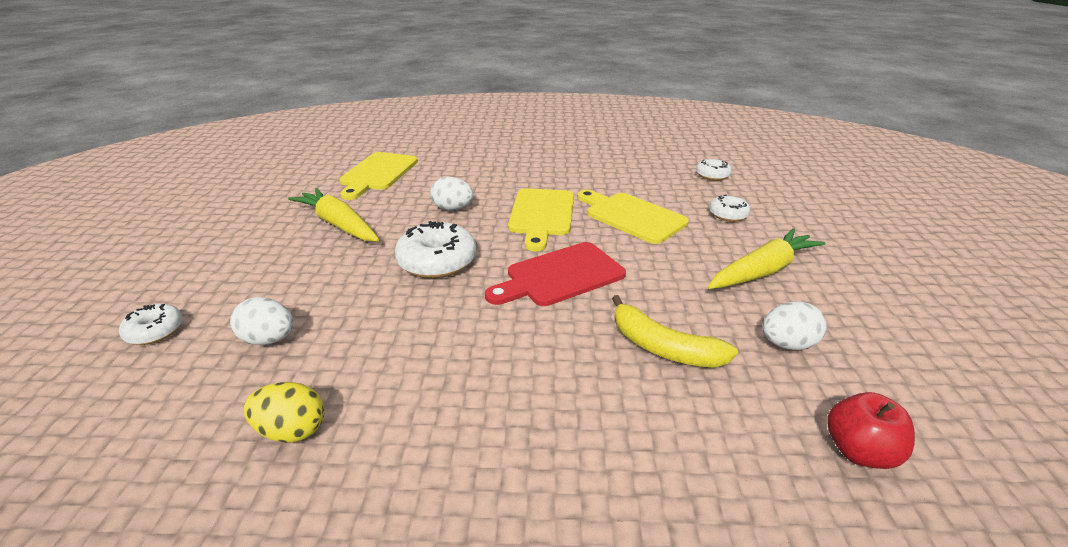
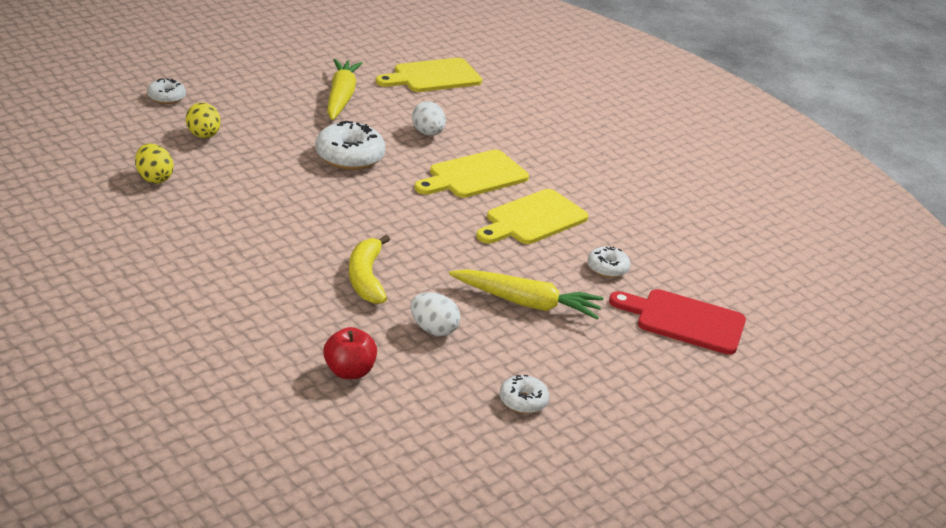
camera: 45 degrees right, 0 degrees up
(269, 339) = (203, 136): white egg -> yellow egg
(560, 276) = (397, 213): red cutting board -> red cutting board (684, 321)
(631, 216) = (533, 219): yellow cutting board -> yellow cutting board turned 135 degrees counterclockwise
(712, 175) = (684, 243): white donut -> white donut (523, 401)

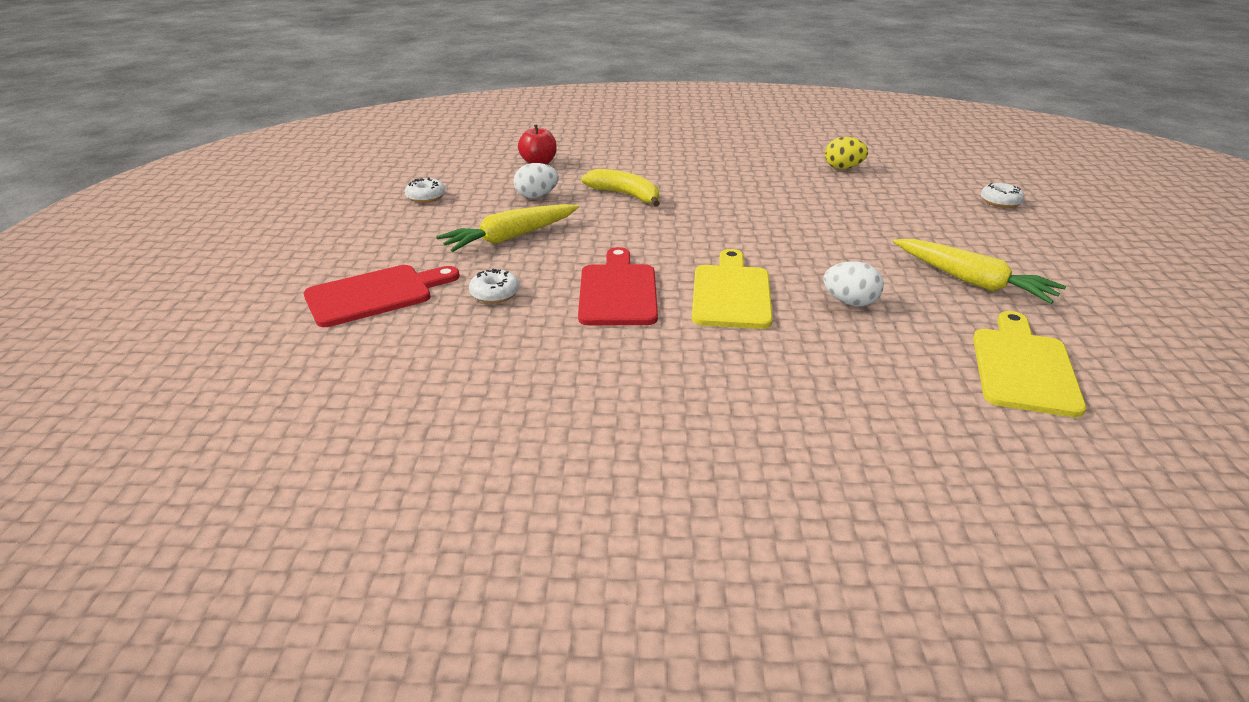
camera: 135 degrees right, 0 degrees up
(203, 136) = (909, 198): yellow egg -> none
(349, 157) = (824, 245): white donut -> none
(533, 219) = (618, 291): yellow cutting board -> red cutting board

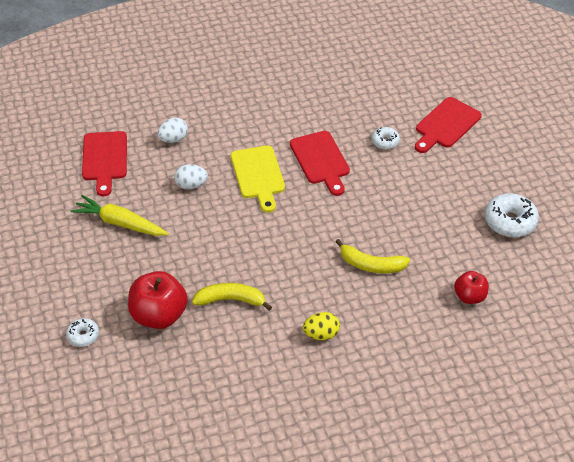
camera: 160 degrees right, 15 degrees up
(426, 197) = (510, 221): white donut -> white donut, size x1.77
(510, 237) = (414, 192): yellow carrot -> none
(536, 196) = (434, 245): white egg -> white egg (173, 139)
(811, 198) = (230, 300): none -> yellow banana
(843, 168) = (211, 363): yellow egg -> yellow egg (321, 334)
(904, 201) = (159, 315): none -> red apple
(1023, 367) = (105, 159): yellow cutting board -> red cutting board

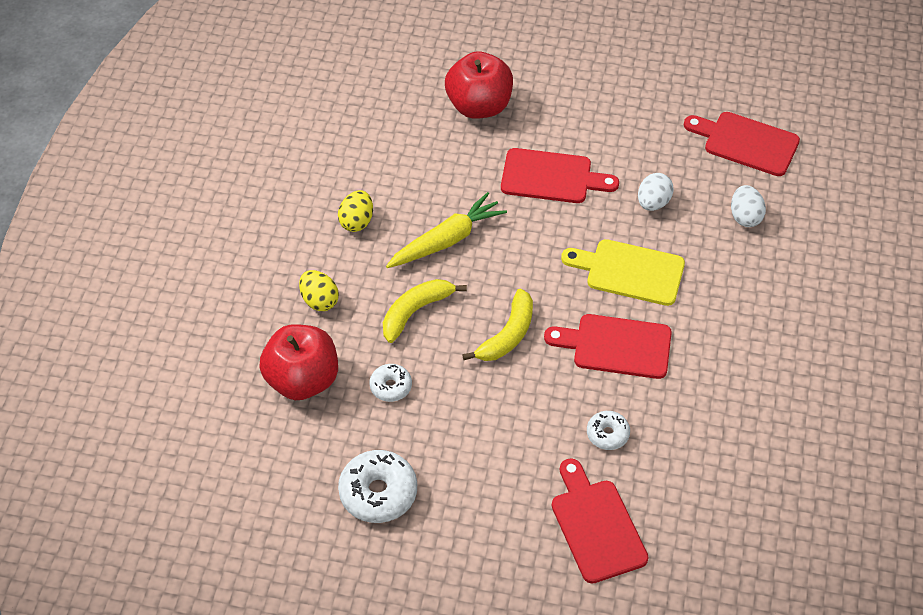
camera: 120 degrees right, 5 degrees up
(83, 336) = (495, 44): white donut -> white donut (391, 386)
(120, 223) = (632, 121): yellow carrot -> yellow carrot (446, 240)
(203, 245) = (551, 177): none -> red cutting board
(230, 300) = (457, 169): yellow banana -> yellow banana (508, 335)
(403, 320) = (319, 301): none -> yellow egg
(469, 296) = (302, 380): red apple -> red apple, size x1.70

